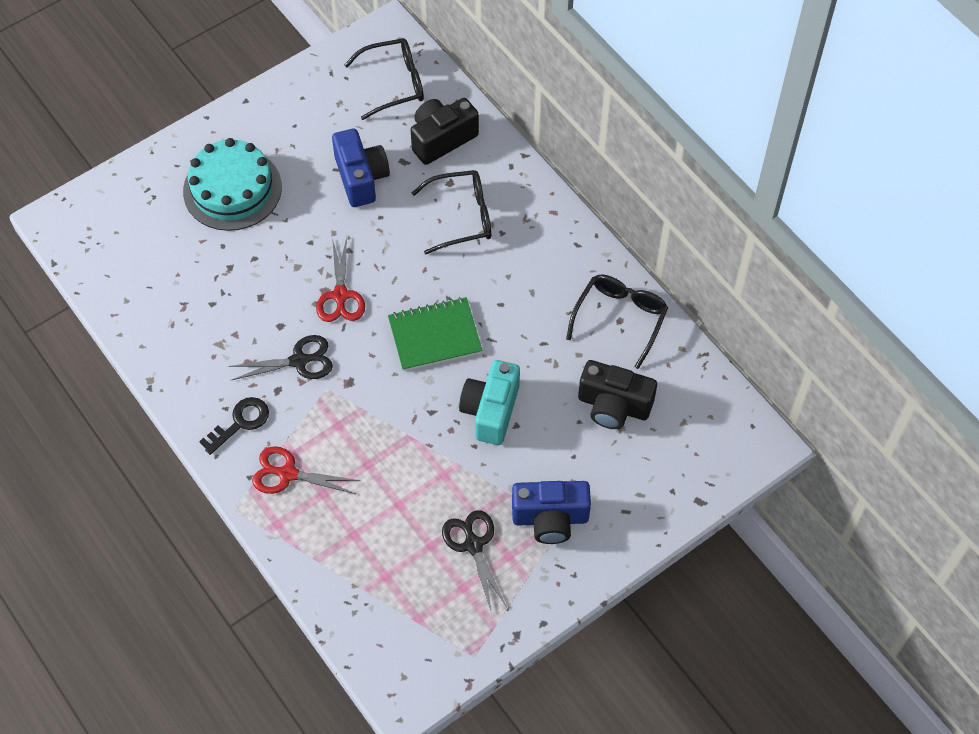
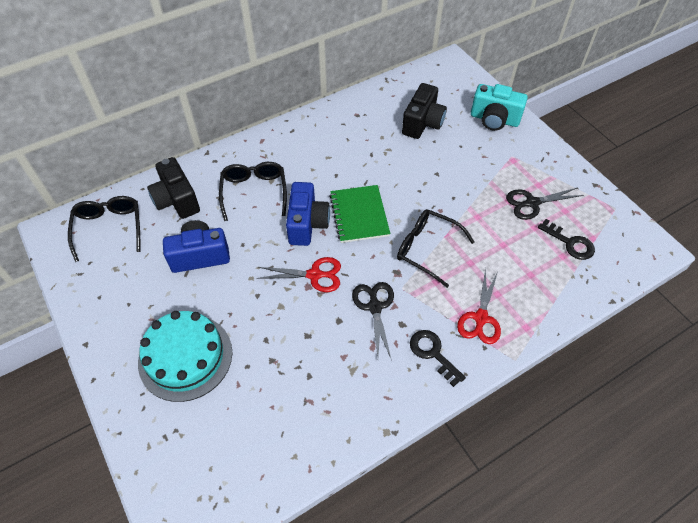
camera: 85 degrees left, 5 degrees down
(407, 588) = (570, 243): none -> black key
(491, 411) = (425, 186): turquoise camera -> turquoise camera (494, 119)
(550, 518) = (508, 161): blue camera -> blue camera (307, 224)
(620, 318) = (355, 114): black glasses -> black glasses (427, 249)

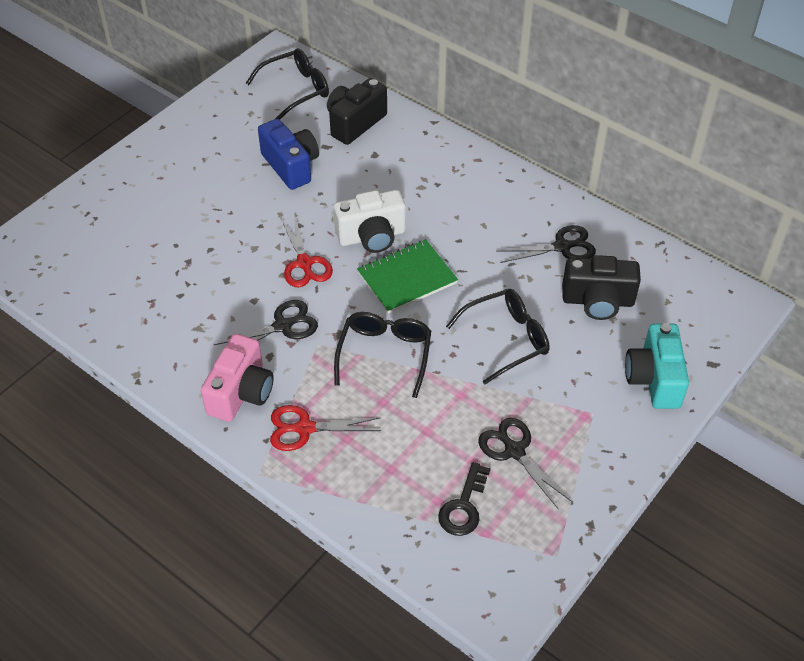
camera: 70 degrees right, 5 degrees down
(185, 357) = (171, 197): turquoise cake -> none
(254, 192) = (396, 178): black glasses -> black glasses (506, 339)
(307, 224) = (372, 236): blue camera -> white camera
(368, 124) = (562, 247): none -> black scissors
(433, 353) = (241, 392): black key -> pink camera

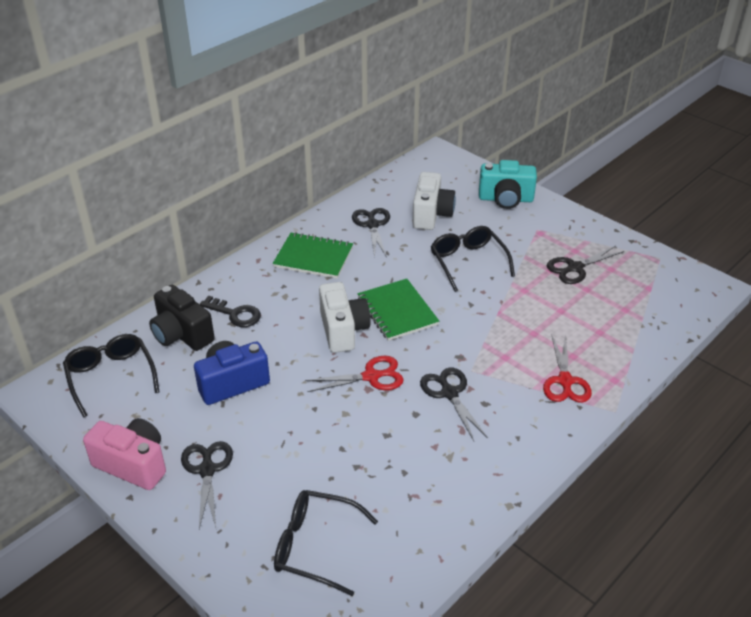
camera: 85 degrees left, 10 degrees down
(187, 166) = (207, 470): none -> black scissors
(241, 392) = (528, 423): pink camera -> pink camera (133, 464)
(385, 354) = (483, 329): black glasses -> black glasses (315, 546)
(463, 506) = (628, 296): black key -> black key (235, 314)
(490, 202) = (313, 257): none -> green notebook
(598, 301) = (431, 214): black camera -> white camera

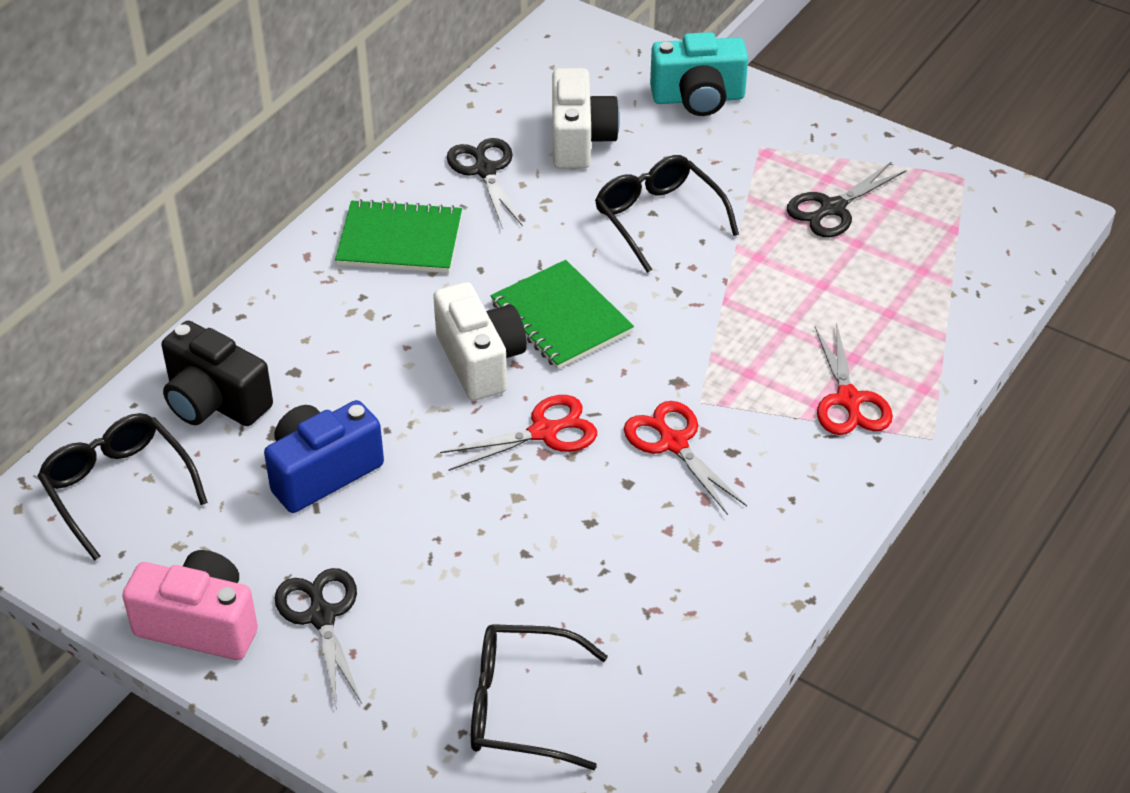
camera: 10 degrees left, 5 degrees up
(235, 314) = (295, 356): black key -> none
(449, 393) = (674, 443): black scissors -> red scissors

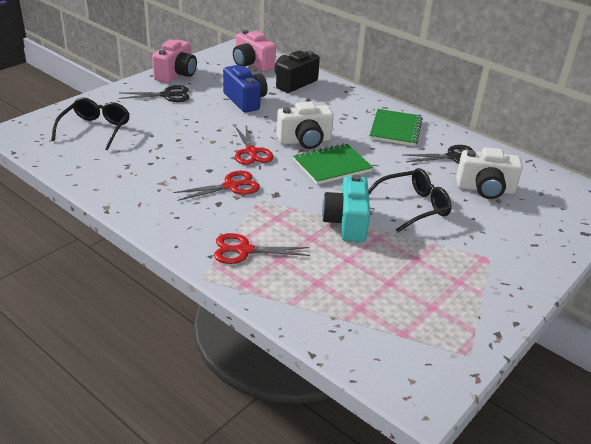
camera: 95 degrees right, 10 degrees down
(118, 488) = (252, 64): black glasses -> pink camera
(698, 98) = (538, 239): turquoise camera -> turquoise camera (346, 223)
(833, 208) = (425, 278): black scissors -> none

